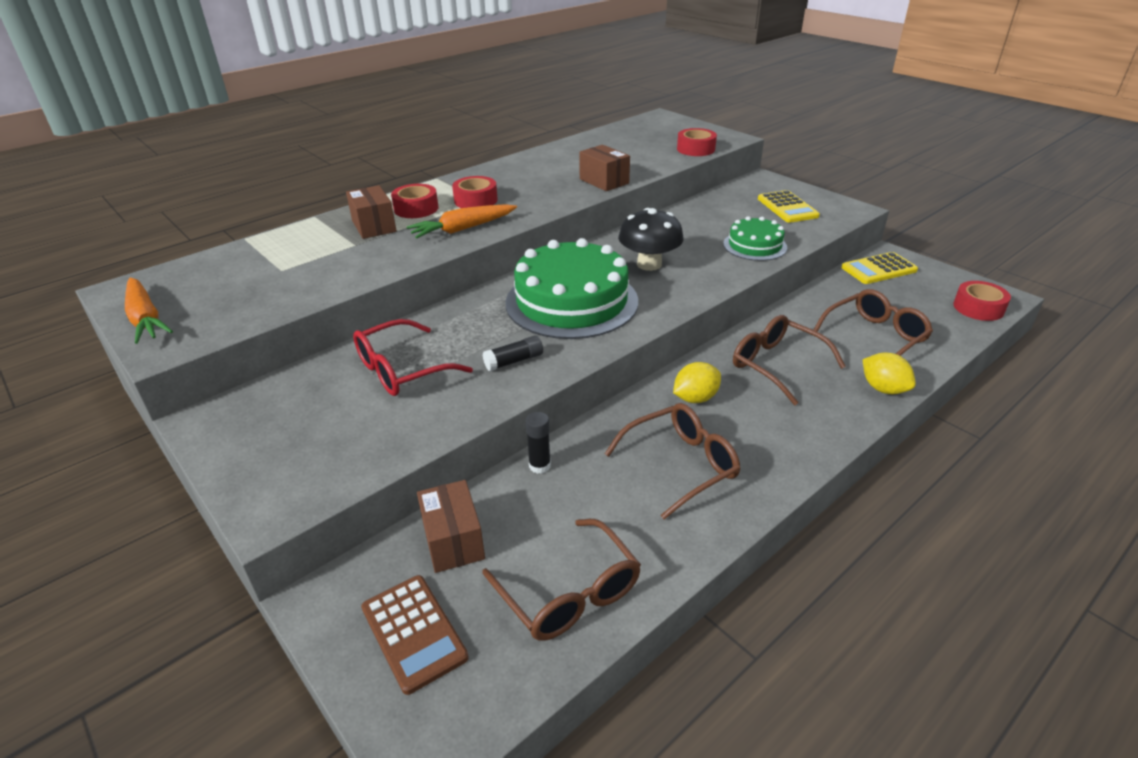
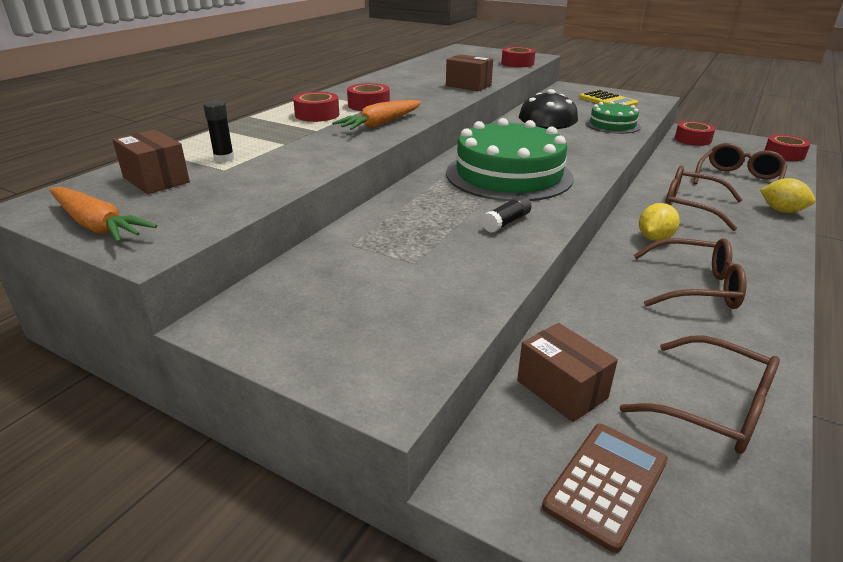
camera: 20 degrees left, 5 degrees down
(374, 226) = (288, 129): brown box -> brown box (156, 180)
(401, 370) = (404, 244): red glasses -> none
(413, 633) = (606, 484): brown calculator -> brown calculator turned 90 degrees counterclockwise
(539, 466) = (579, 310): black glue stick -> black glue stick (224, 158)
(681, 465) = (695, 287): brown glasses -> brown glasses turned 60 degrees clockwise
(878, 269) = (693, 139): yellow calculator -> red tape

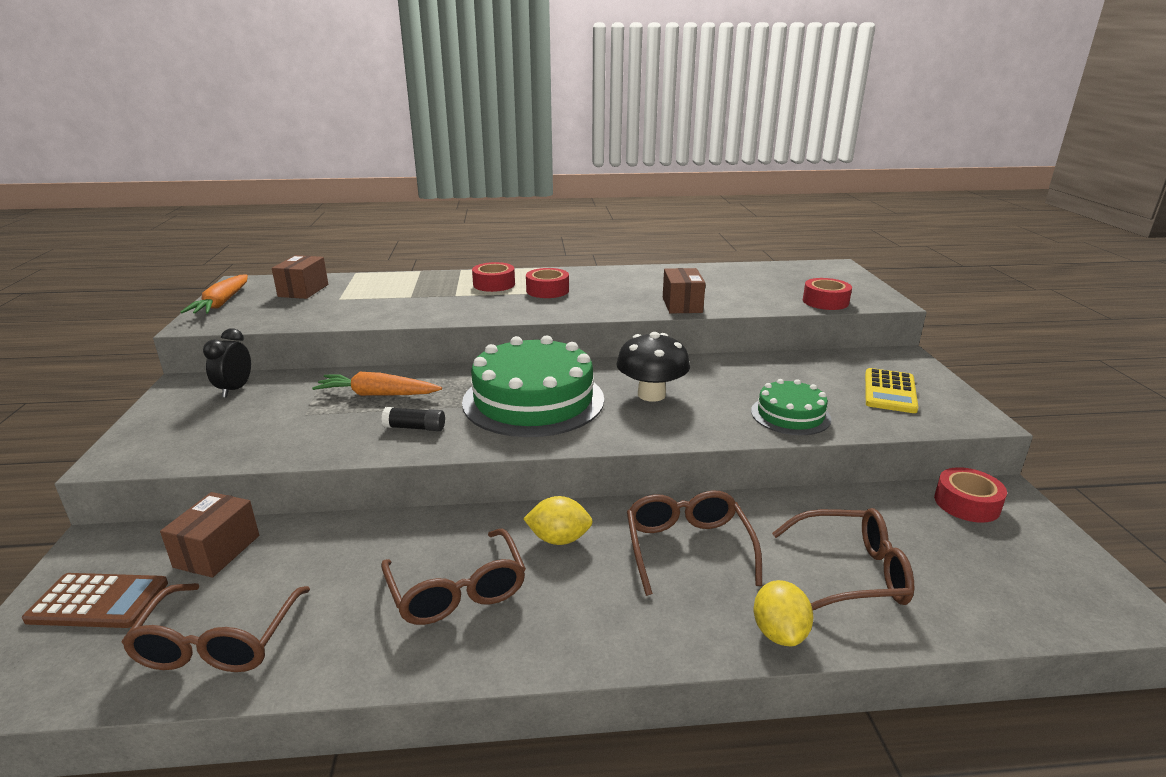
camera: 55 degrees right, 5 degrees down
(224, 158) = (360, 292): black glue stick -> none
(294, 290) = (235, 389): none -> black clock
(380, 124) = (501, 308): orange carrot -> orange carrot (377, 394)
(784, 154) = (1063, 606): red tape -> none

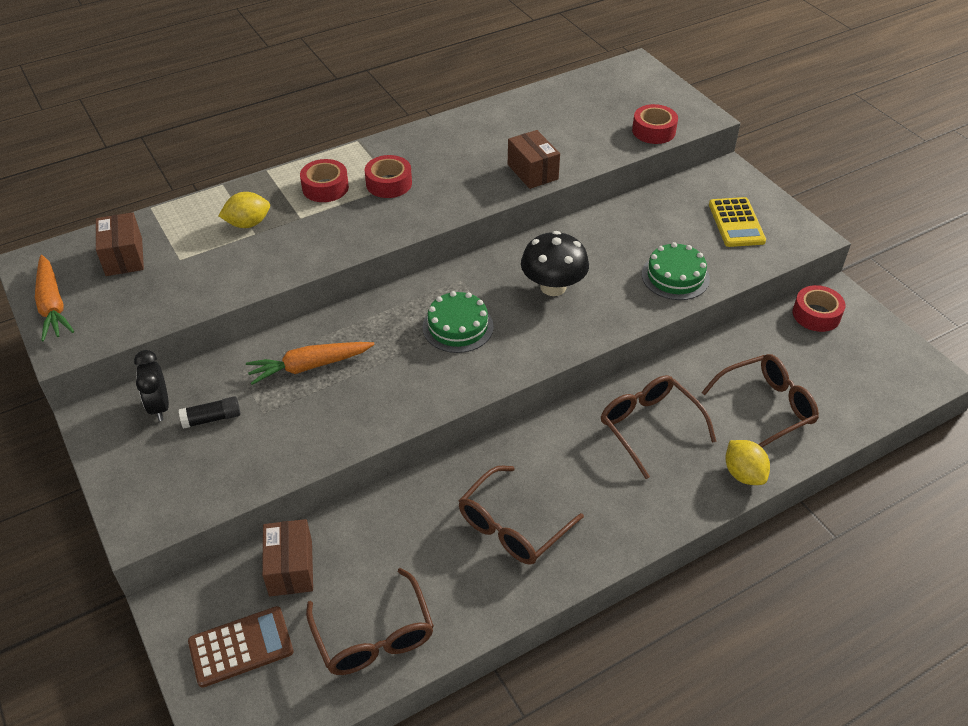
camera: 25 degrees left, 20 degrees up
(415, 428) = (381, 395): black glue stick -> black glue stick (212, 418)
(457, 591) = (512, 526): brown glasses -> brown glasses turned 90 degrees clockwise
(533, 400) = (458, 327): green cake -> green cake, size x0.53
(559, 539) = (553, 453): yellow lemon -> yellow lemon (248, 224)

